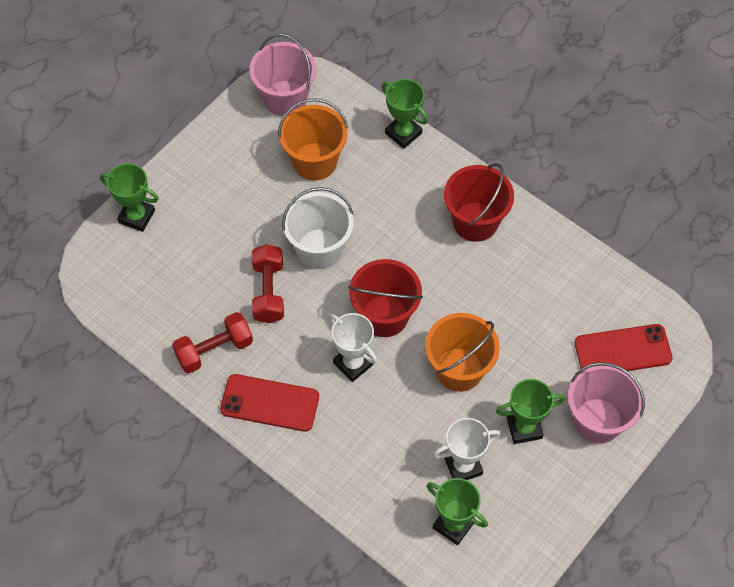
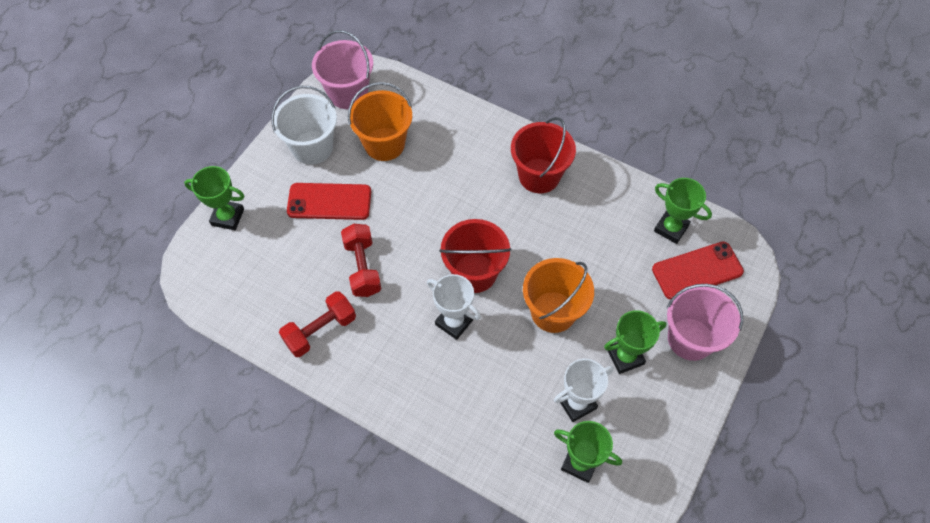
camera: 10 degrees left, 0 degrees up
(270, 403) = (382, 373): red phone -> red phone (329, 201)
(319, 249) = (403, 221): white bucket -> white bucket (312, 147)
(403, 133) = (459, 108): green trophy -> green trophy (671, 228)

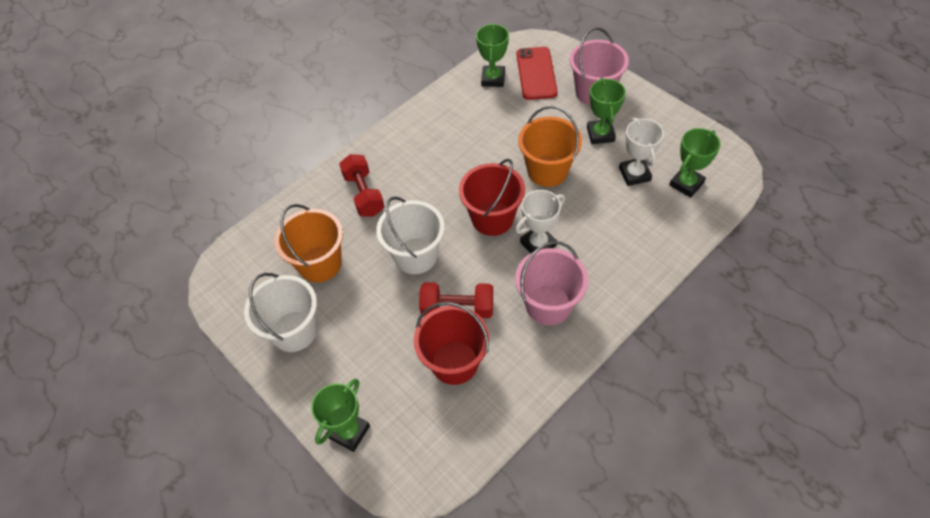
camera: 70 degrees left, 5 degrees down
(320, 330) = (517, 358): red dumbbell -> red dumbbell (364, 194)
(329, 201) = (369, 325): red phone -> none
(348, 93) = (240, 285): pink bucket -> pink bucket (548, 305)
(412, 217) = (416, 256): none -> white bucket
(539, 176) = (408, 150): red bucket -> red bucket (454, 362)
(671, 228) = (493, 79): green trophy -> green trophy turned 45 degrees counterclockwise

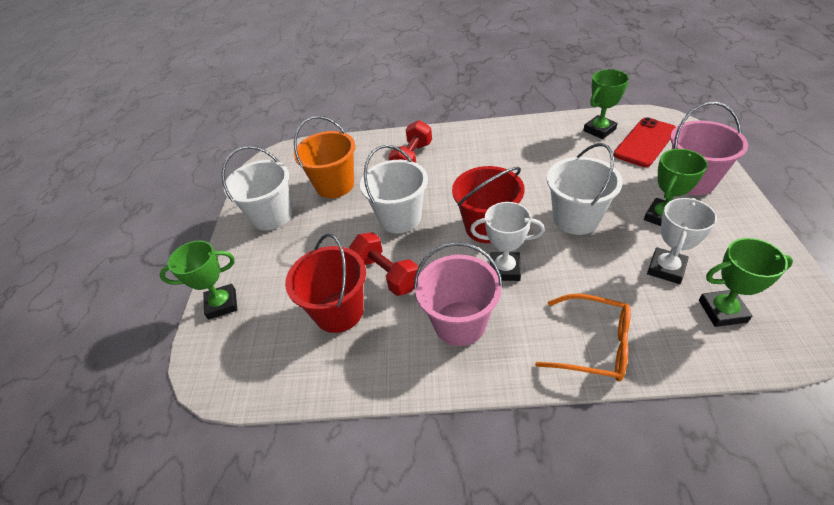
camera: 45 degrees right, 10 degrees down
(547, 171) = (576, 218): orange bucket -> white bucket
(640, 258) = (594, 345): none -> orange glasses

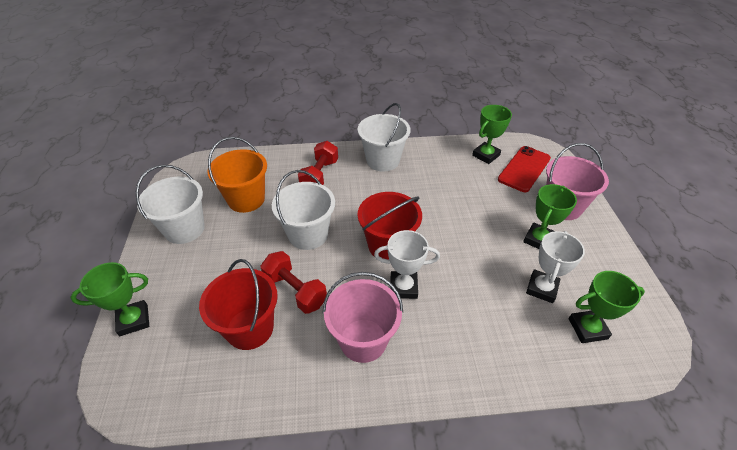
camera: 10 degrees left, 0 degrees up
(576, 218) = (466, 239): white bucket -> white bucket (383, 160)
(594, 345) = (481, 361): orange glasses -> none

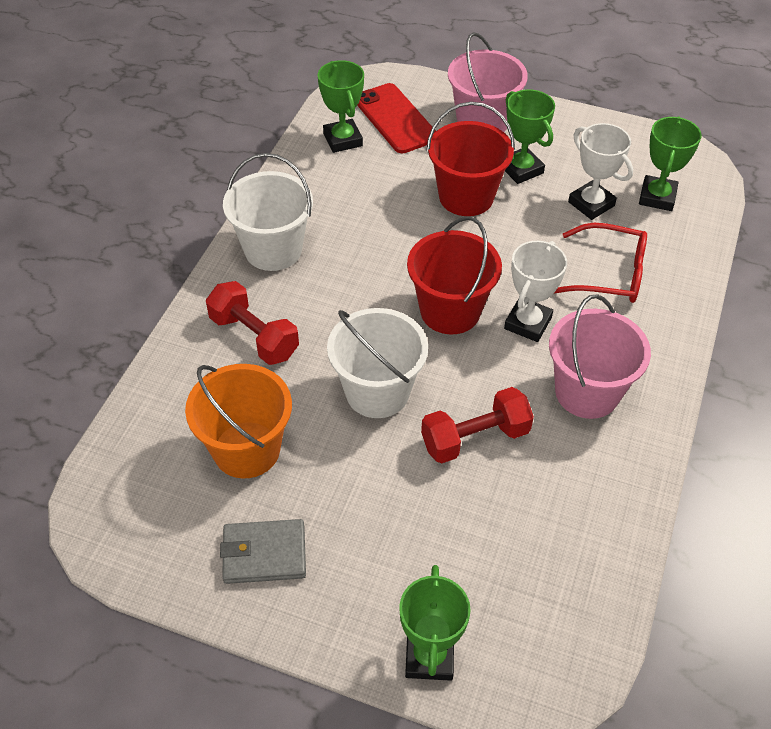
camera: 65 degrees left, 5 degrees up
(184, 229) = (264, 554): white bucket -> grey wallet
(250, 328) = (514, 508): red bucket -> red bucket (466, 197)
(482, 321) = (610, 274): none -> red glasses

